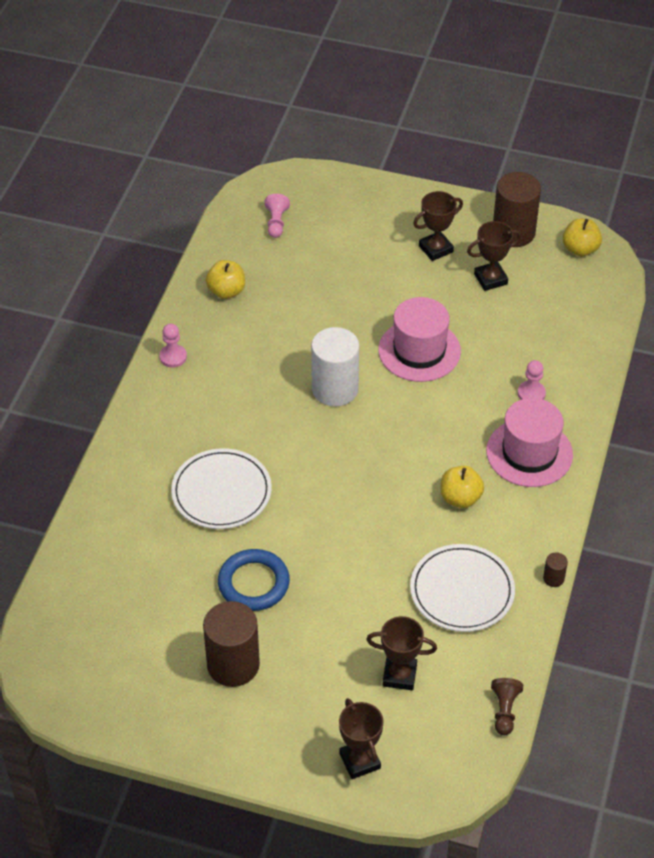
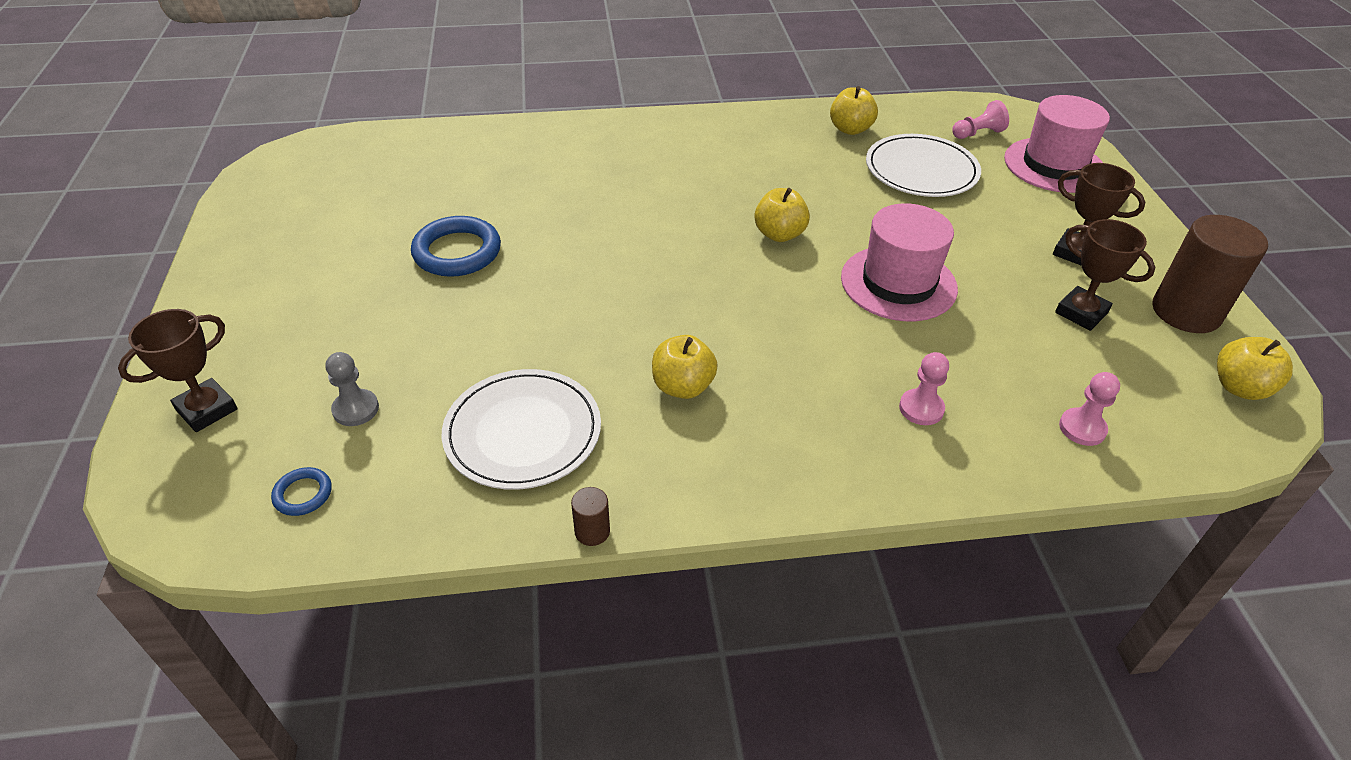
camera: 65 degrees right, 5 degrees down
(173, 357) = (733, 122): pink pawn -> pink pawn (1082, 428)
(221, 492) = (575, 197): white plate -> white plate (921, 170)
(233, 665) = (335, 268): brown cylinder -> none
(335, 389) = (779, 234): white cylinder -> yellow apple
(399, 675) = (356, 409): brown trophy -> grey pawn
(463, 714) = (303, 494): none -> blue ring
(504, 711) = (319, 540): brown pawn -> none
(529, 453) = (811, 436): pink hat -> pink hat (1054, 165)

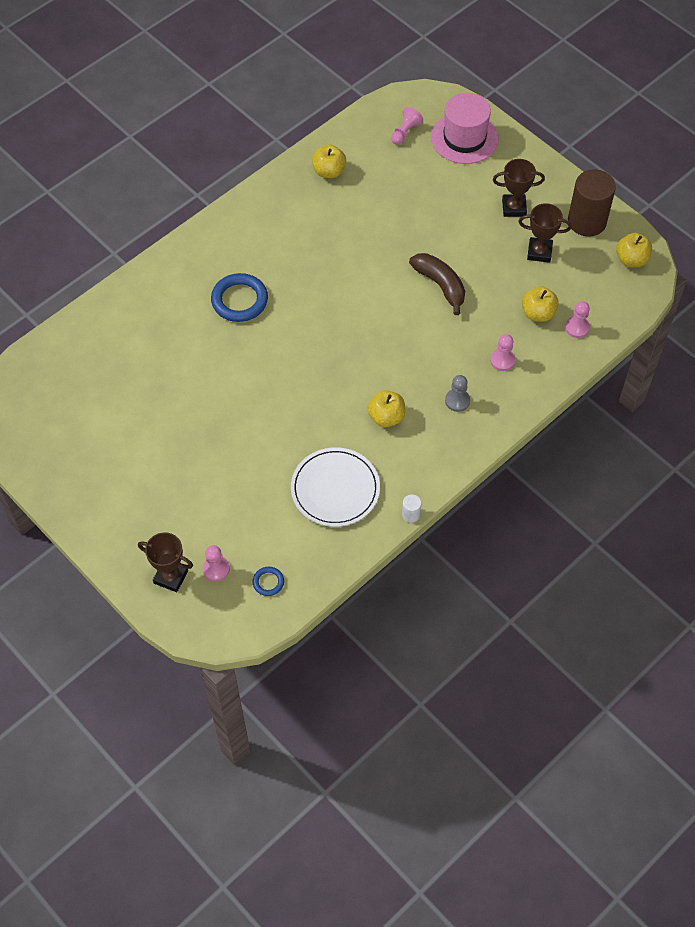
camera: 35 degrees left, 15 degrees up
(207, 409) = (171, 577): brown trophy -> brown trophy turned 75 degrees counterclockwise
(266, 435) = (216, 569): none -> pink pawn
(356, 409) = (243, 529): grey pawn -> grey pawn (457, 401)
(457, 252) = (190, 407): blue ring -> blue ring (239, 300)
(592, 531) = (411, 514): brown cylinder -> white cylinder
(779, 234) = (354, 286): yellow apple -> yellow apple (538, 313)
(898, 283) = (440, 285): pink hat -> brown banana
(921, 170) = (394, 186): white plate -> none

